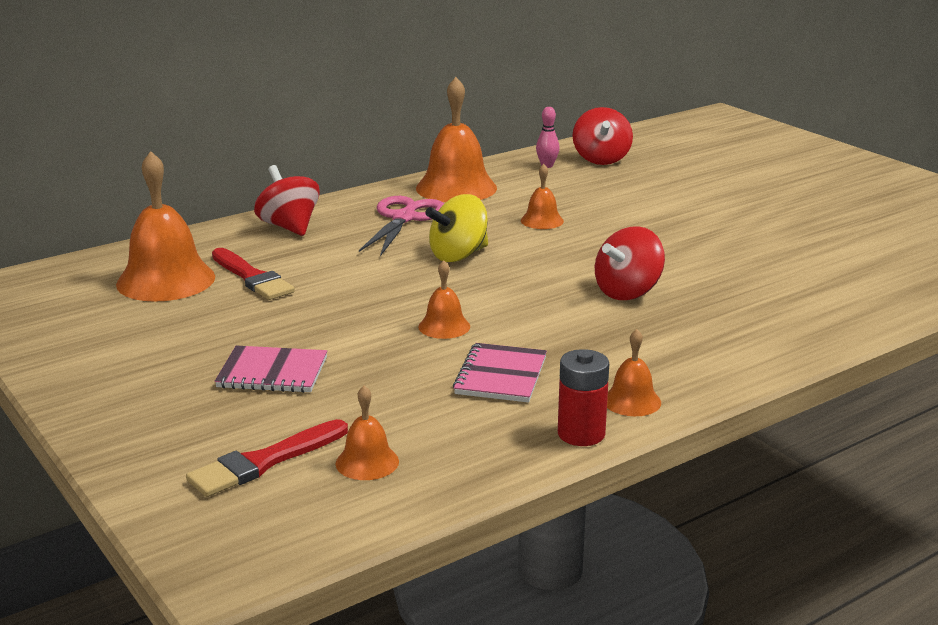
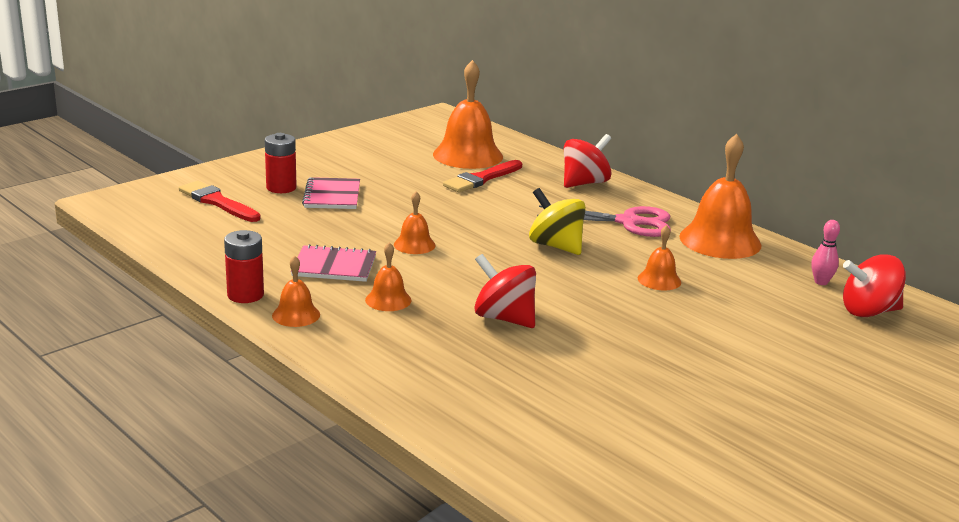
camera: 80 degrees right, 0 degrees up
(226, 410) = (281, 188): none -> red battery
(367, 462) = (214, 229): orange bell -> orange bell (388, 300)

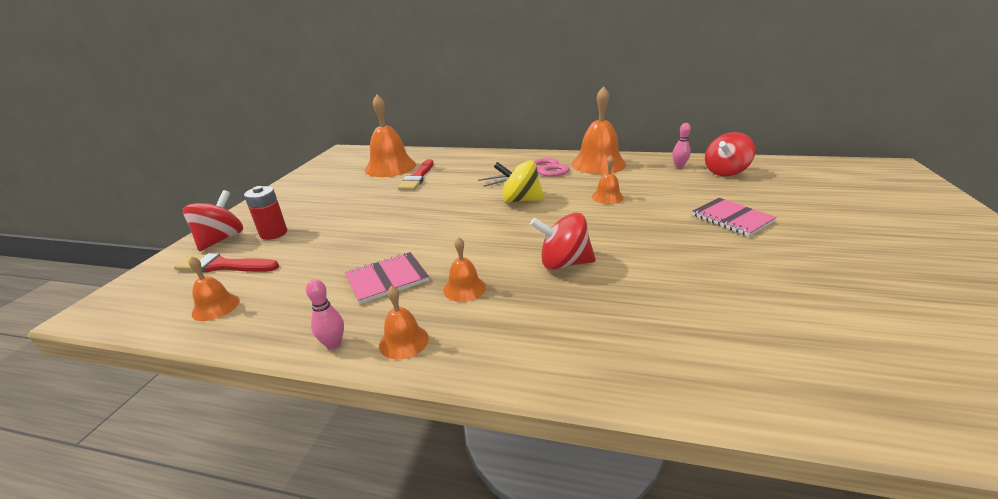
camera: 30 degrees left, 5 degrees up
(245, 295) = (333, 344): red battery -> pink bowling pin
(332, 196) = (323, 224): pink notebook -> pink notebook (732, 218)
(414, 245) = (428, 236): orange bell -> orange bell (216, 307)
(584, 183) = (482, 159): red spinning top -> red spinning top (221, 239)

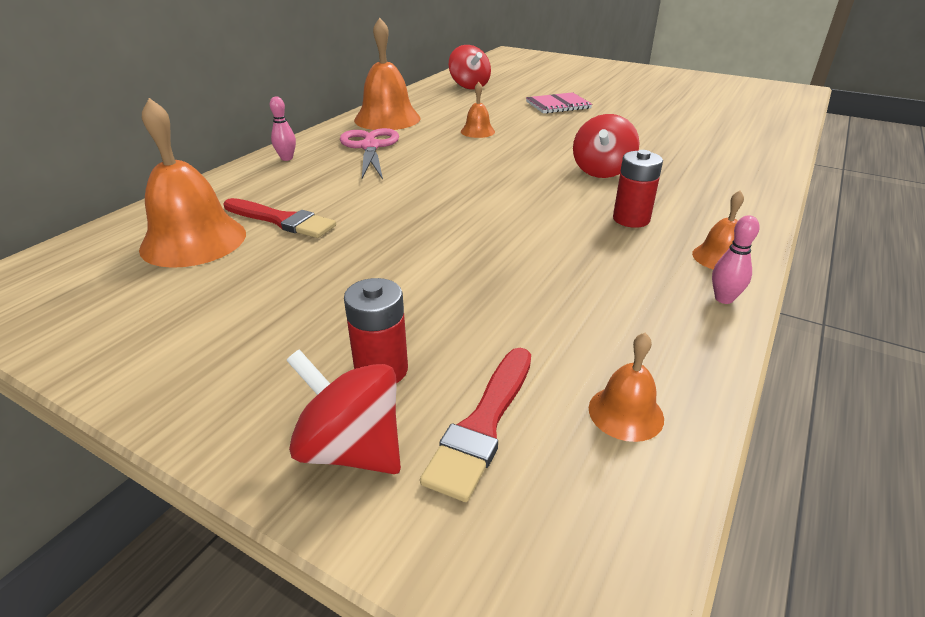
camera: 75 degrees left, 5 degrees up
(387, 279) = (596, 261): pink notebook -> none
(464, 288) = (631, 219): orange bell -> red battery
(520, 200) = (445, 167): yellow spinning top -> none
(679, 166) = (437, 95): pink bowling pin -> pink bowling pin (287, 158)

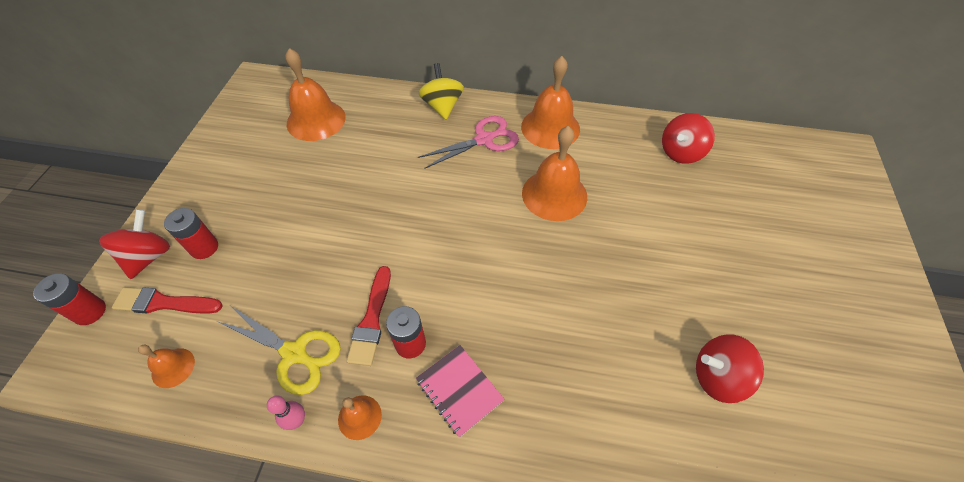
camera: 70 degrees right, 20 degrees up
(282, 220) = (349, 144): red brush -> red brush (371, 320)
(287, 158) = (442, 106): pink bowling pin -> yellow spinning top
(451, 552) = (90, 312): none -> red battery
(477, 131) = (554, 194): orange bell -> orange bell, size x2.01
(558, 105) = (671, 239): pink notebook -> pink notebook (459, 390)
(601, 171) = (503, 307): red spinning top -> red spinning top (717, 377)
(626, 293) = (295, 354): none -> yellow scissors

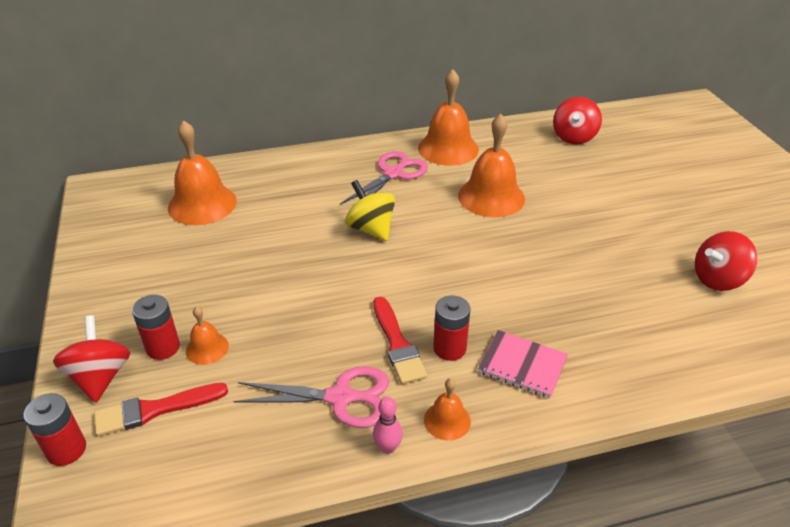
camera: 25 degrees left, 15 degrees down
(173, 367) = (214, 458): orange bell -> orange bell (207, 348)
(295, 354) = (341, 397): yellow scissors -> pink scissors
(442, 106) = (330, 158): yellow spinning top -> yellow spinning top (371, 229)

